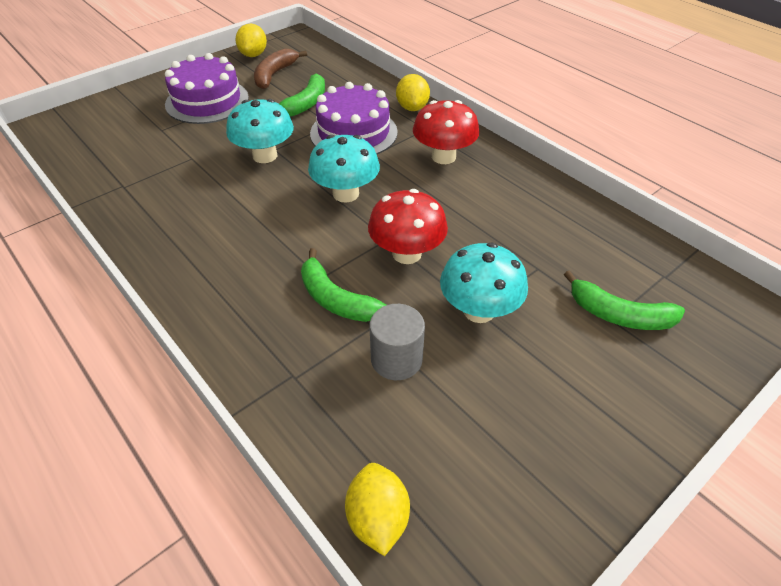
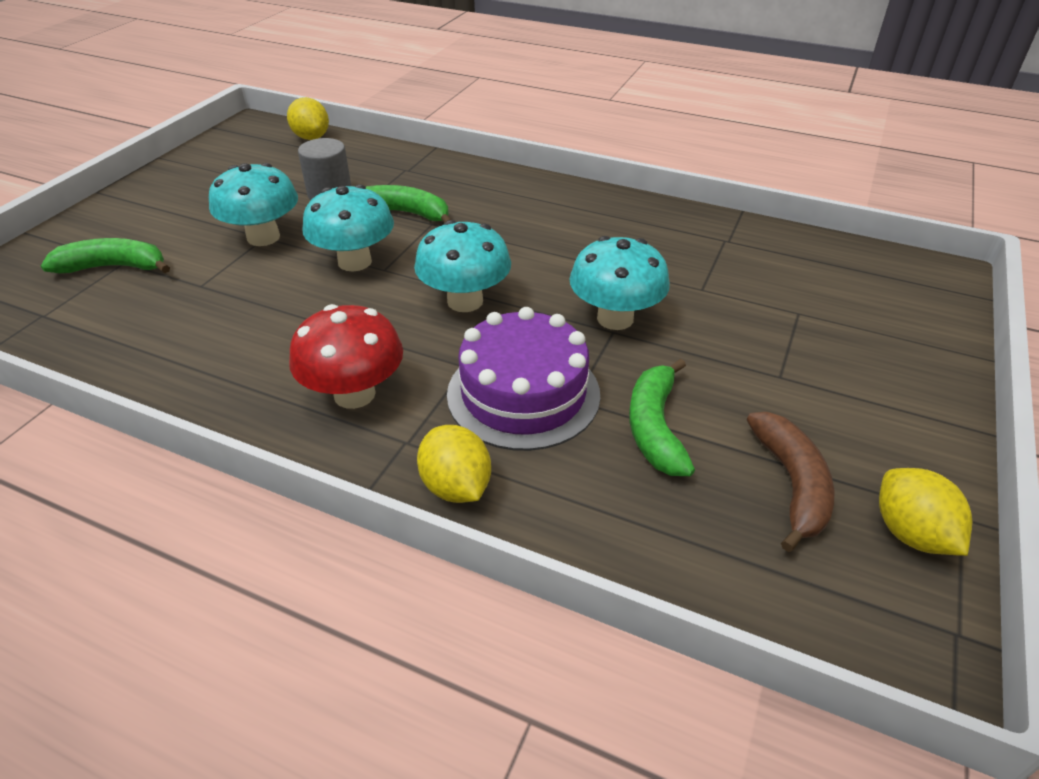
camera: 155 degrees right, 5 degrees down
(207, 101) = (814, 379): purple cake -> none
(407, 253) = (354, 262): red mushroom -> turquoise mushroom

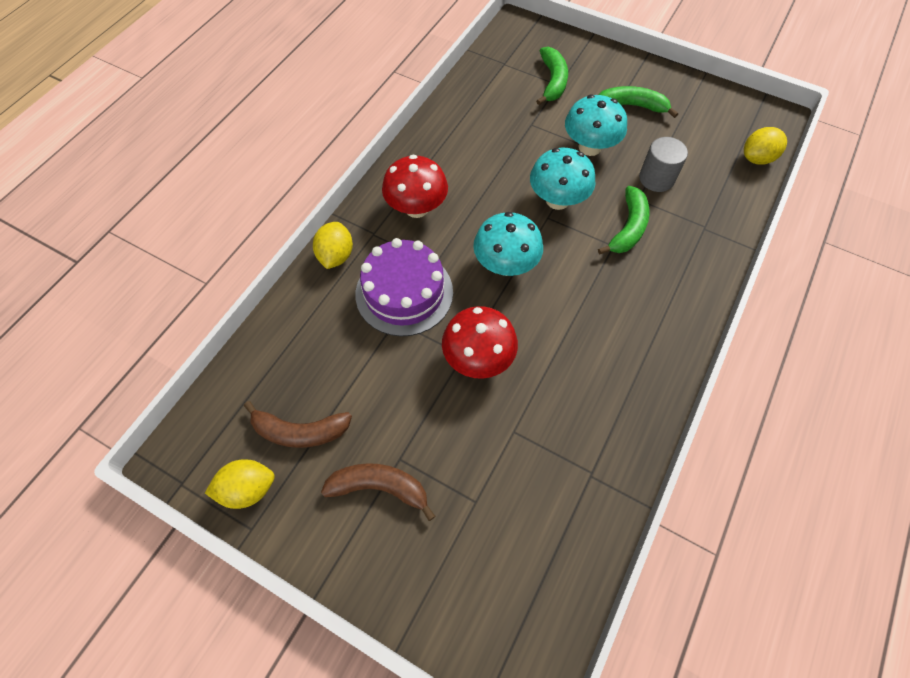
camera: 95 degrees right, 20 degrees up
(456, 486) = (336, 256): yellow lemon -> yellow lemon turned 60 degrees counterclockwise
(615, 318) = (478, 358): turquoise mushroom -> red mushroom
(655, 427) = (362, 363): green banana -> green banana (631, 106)
(826, 390) = (380, 487): none -> brown banana

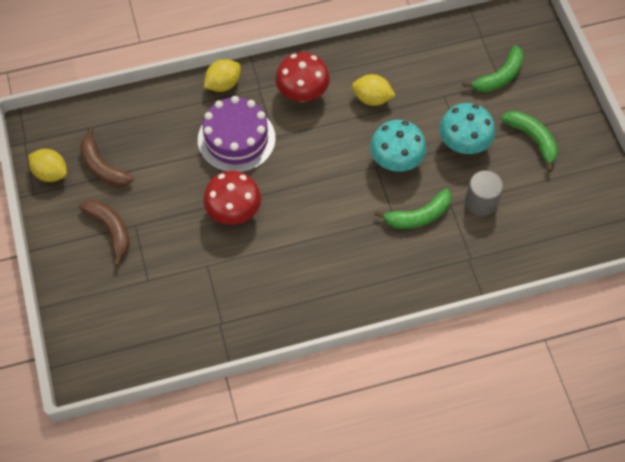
camera: 45 degrees right, 0 degrees up
(505, 265) = (313, 173): turquoise mushroom -> none
(757, 158) = (573, 248): yellow lemon -> yellow lemon (372, 99)

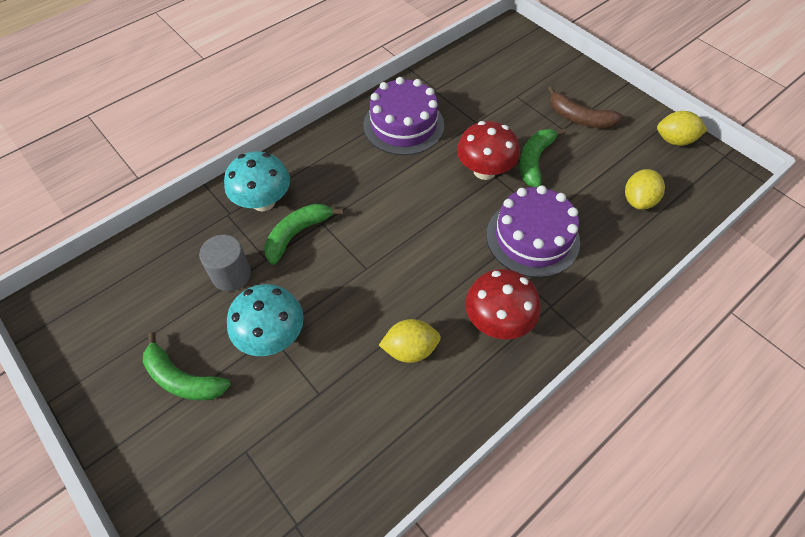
camera: 155 degrees right, 5 degrees down
(103, 167) = (635, 162): brown banana -> none
(223, 84) = (594, 293): yellow lemon -> yellow lemon (638, 200)
(276, 291) = (403, 125): none -> purple cake
(396, 160) = (346, 283): turquoise mushroom -> turquoise mushroom (263, 201)
(499, 77) = (250, 459): green banana -> green banana (534, 161)

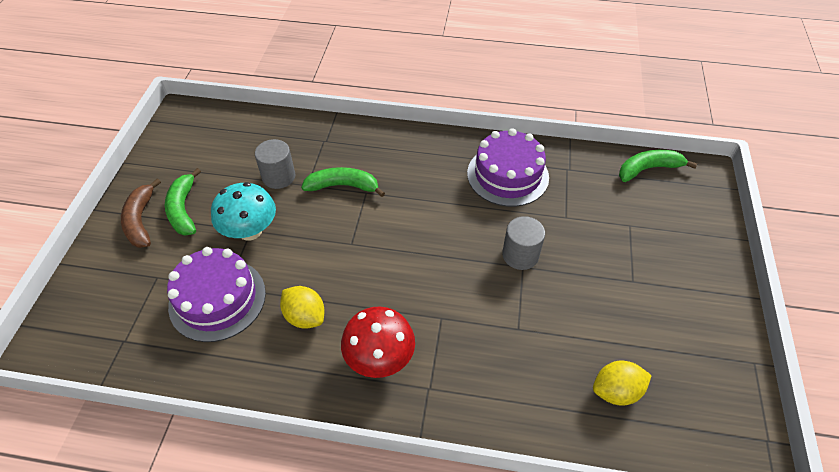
camera: 50 degrees right, 5 degrees down
(263, 201) = (352, 150): turquoise mushroom -> none
(484, 171) = (520, 255): red mushroom -> grey cylinder
(532, 238) = (486, 332): purple cake -> purple cake (217, 299)
(534, 161) = (571, 283): green banana -> green banana (648, 169)
(579, 118) = (661, 286): brown banana -> brown banana (141, 221)
(674, 140) = (731, 381): yellow lemon -> none

